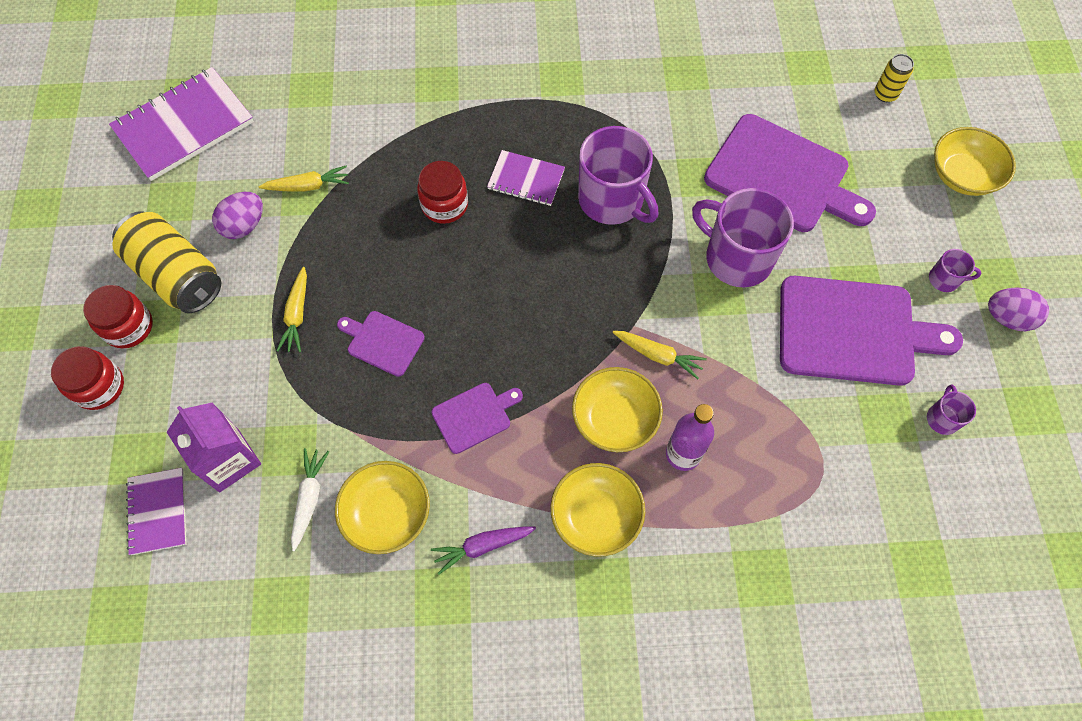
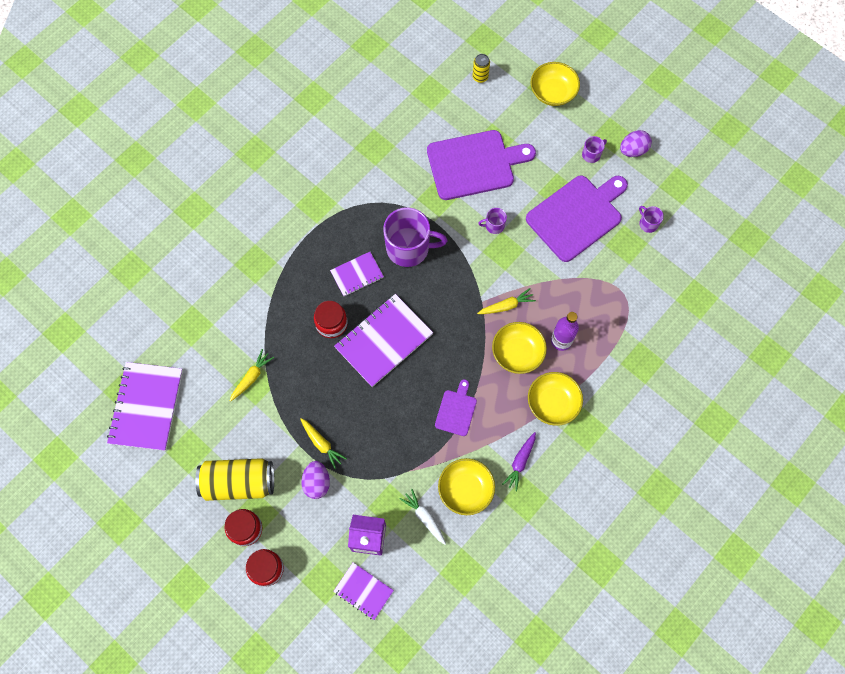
camera: 45 degrees left, 5 degrees up
(244, 226) = (243, 427): purple egg -> purple egg (317, 482)
(382, 342) = (377, 417): purple cutting board -> none
(478, 270) = (383, 341): none -> purple notebook
(736, 257) = (494, 225): purple mug -> purple mug, size x0.45

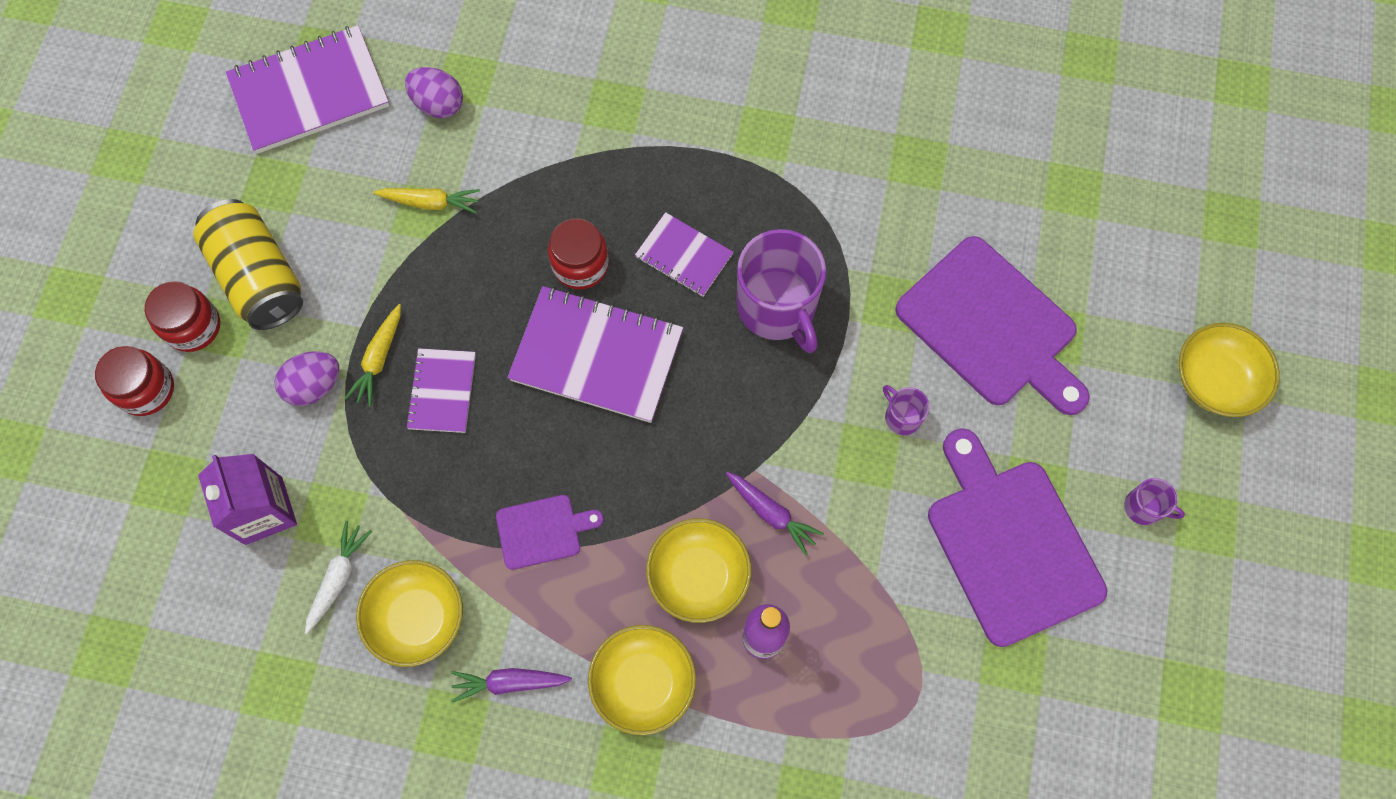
camera: 60 degrees right, 0 degrees up
(363, 591) = (176, 549): purple notebook -> purple notebook (442, 391)
(480, 77) = (1157, 249): yellow can -> none
(506, 306) = (771, 513): yellow carrot -> purple carrot
(577, 216) = (1010, 543): purple cutting board -> purple cutting board turned 135 degrees counterclockwise
(633, 150) = (1203, 575): purple egg -> purple egg (438, 104)
(648, 223) = (1078, 676): purple mug -> none

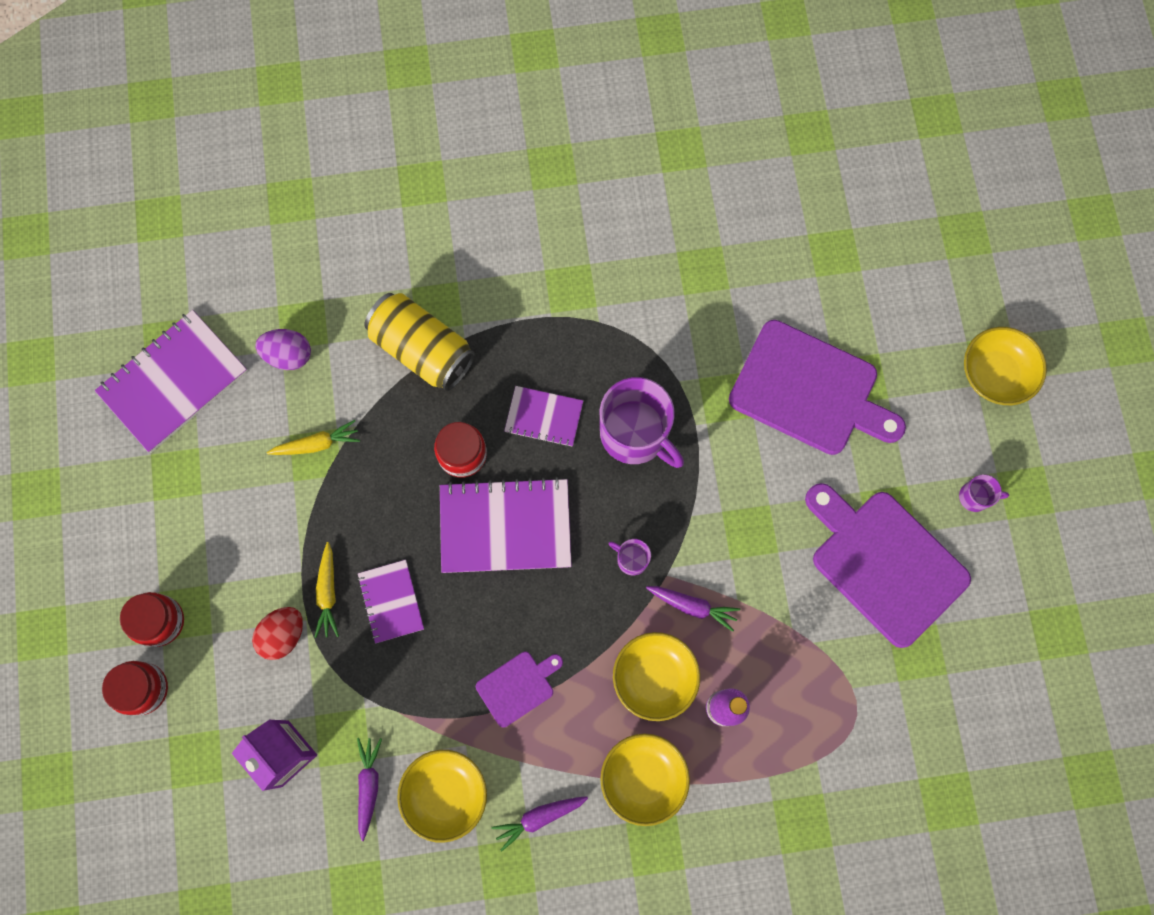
camera: 20 degrees left, 5 degrees up
(259, 277) = (198, 559): yellow can -> yellow can (422, 350)
(314, 386) = (283, 635): purple egg -> red egg
(338, 578) = (369, 785): white carrot -> purple carrot
(902, 416) = (766, 490): purple mug -> purple mug (631, 559)

